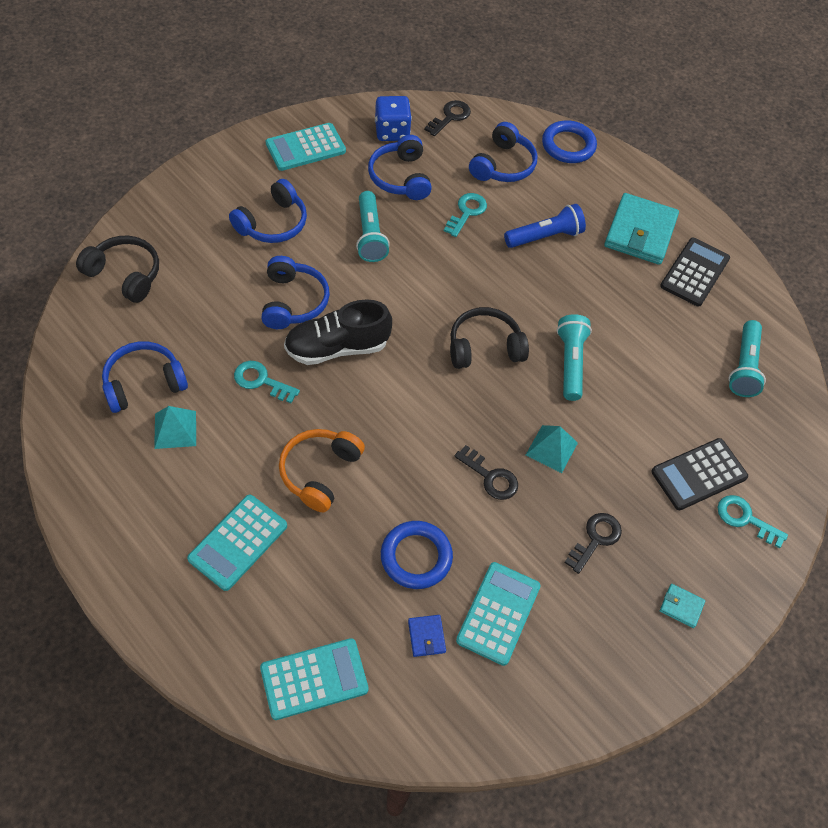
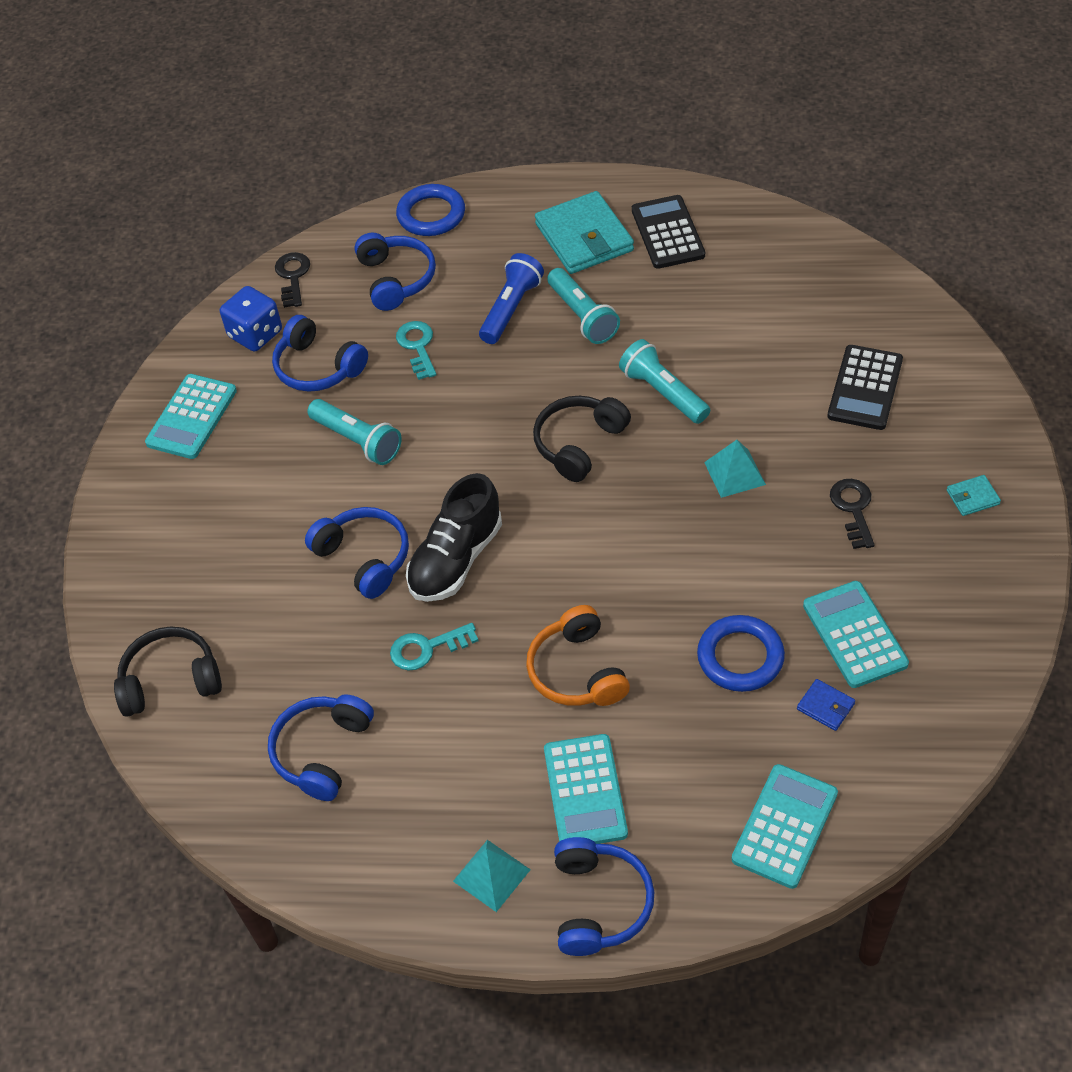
camera: 35 degrees left, 5 degrees down
(175, 429) = (405, 760): turquoise pyramid -> turquoise pyramid (491, 875)
(272, 223) = (252, 509): blue headphones -> blue headphones (599, 903)
(490, 477) = (717, 540): black key -> none
(744, 366) = (796, 275): turquoise flashlight -> turquoise flashlight (582, 316)
(745, 519) = (936, 390): turquoise key -> none

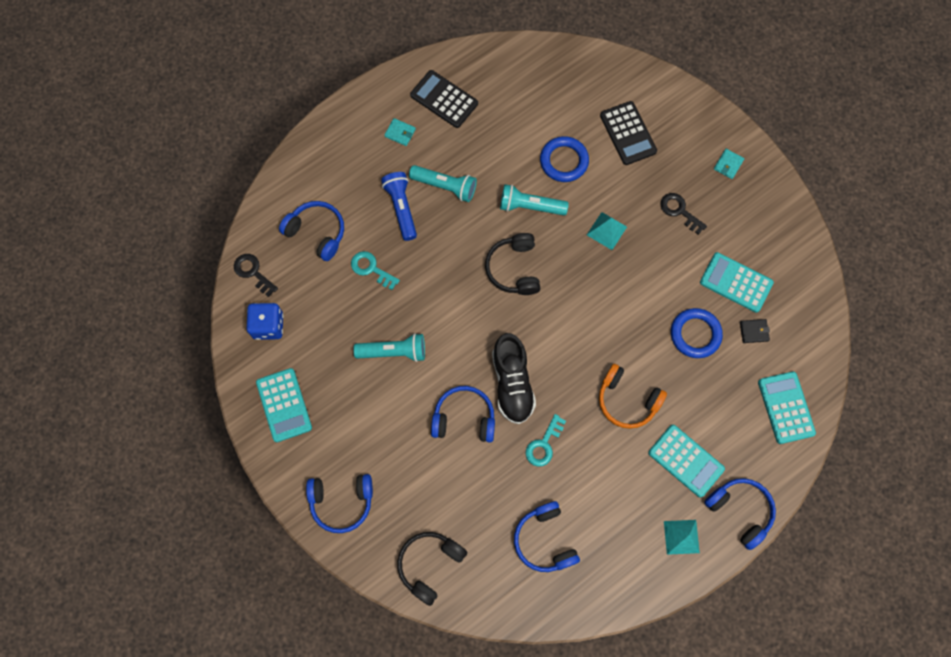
camera: 45 degrees left, 20 degrees up
(318, 367) = (326, 322): blue headphones -> blue headphones (341, 502)
(431, 215) = (296, 175): blue ring -> blue ring (564, 161)
(584, 237) = (400, 133): turquoise wallet -> turquoise wallet, size x0.43
(825, 706) = (754, 331): blue wallet -> black wallet

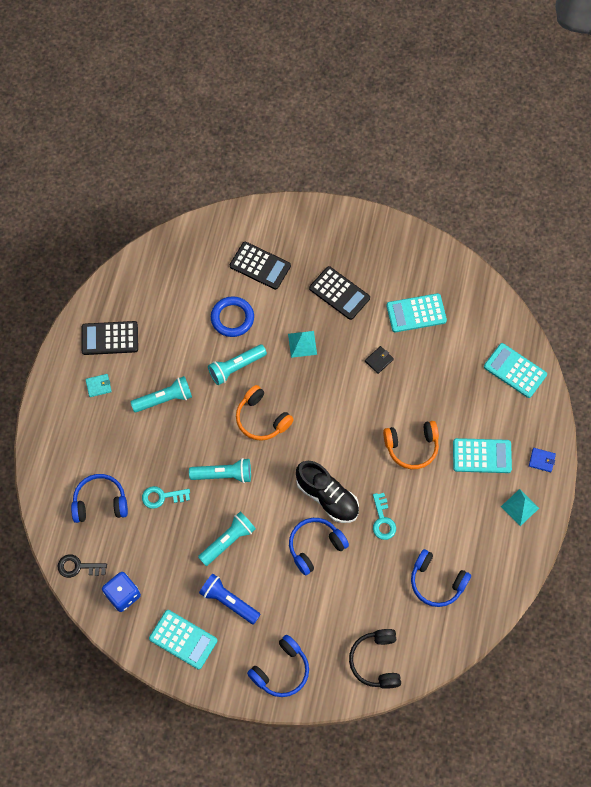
camera: 40 degrees left, 5 degrees down
(401, 208) = (146, 438): blue flashlight -> blue flashlight (229, 601)
(439, 291) = (223, 474): none -> turquoise flashlight
(514, 269) = (262, 419): black headphones -> orange headphones
(679, 211) = (339, 293): black key -> black calculator
(695, 334) = (418, 368): blue ring -> none
(728, 164) = (345, 237): turquoise wallet -> none
(740, 511) = (541, 460): blue headphones -> blue wallet
(754, 331) = (454, 337): black wallet -> black wallet (379, 360)

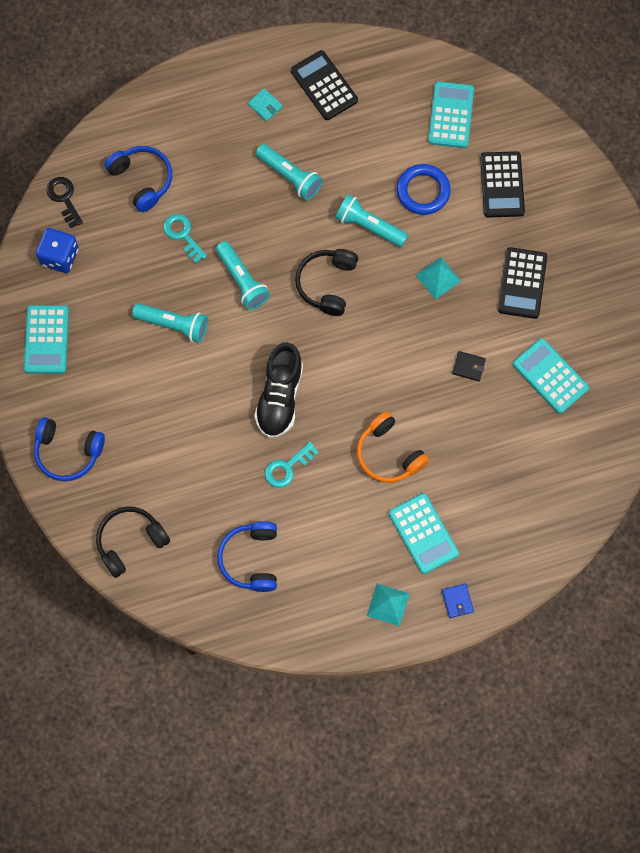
camera: 60 degrees right, 5 degrees up
(229, 601) = (110, 361): blue flashlight -> none
(262, 419) = (327, 284): orange headphones -> black headphones
(315, 546) = (218, 414): blue headphones -> none
(515, 370) = (548, 518): turquoise calculator -> turquoise calculator (451, 115)

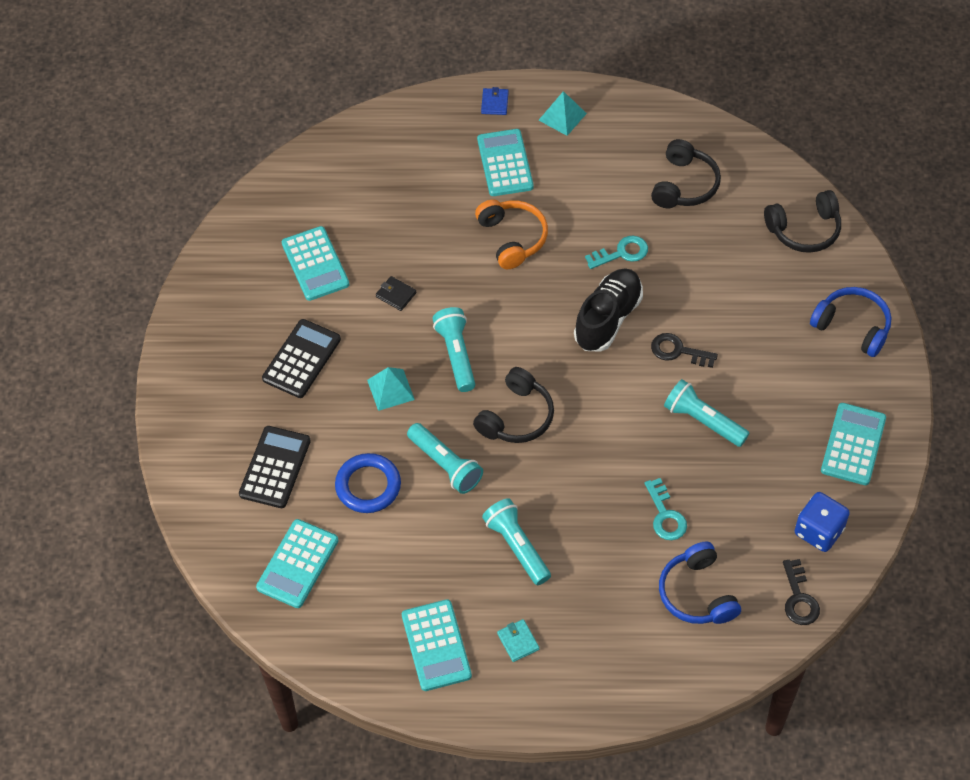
camera: 160 degrees left, 15 degrees down
(211, 383) = (678, 351): none -> black key
(242, 280) = (611, 446): turquoise flashlight -> turquoise flashlight (456, 355)
(251, 559) = (684, 185): blue headphones -> black headphones
(324, 86) = (436, 645): black calculator -> turquoise calculator

